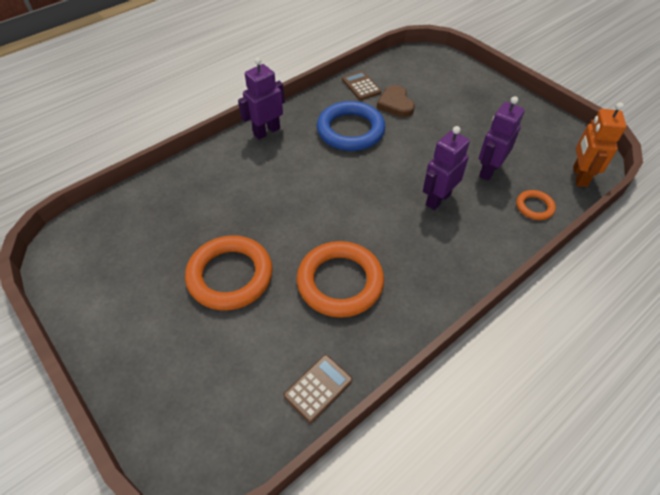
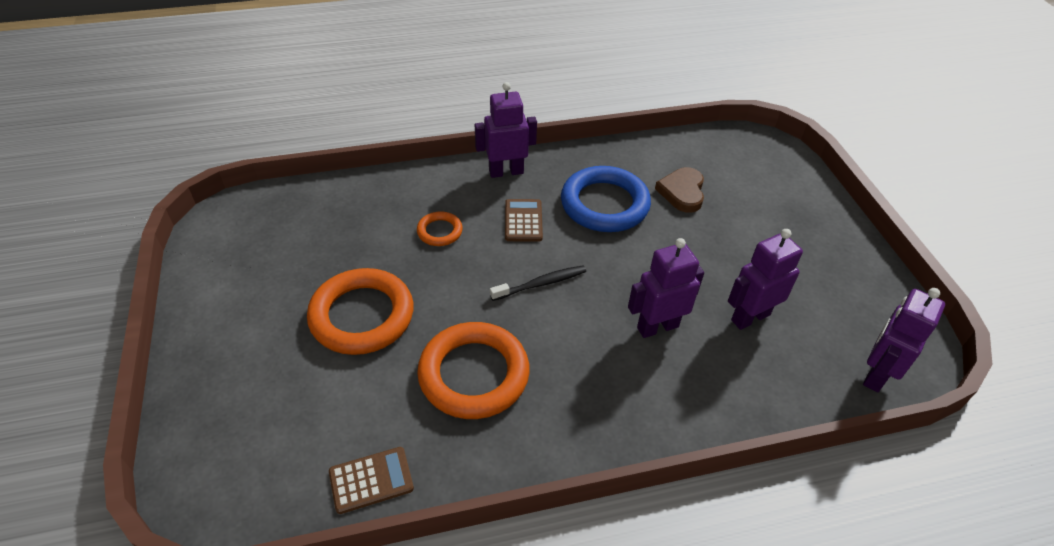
camera: 25 degrees right, 5 degrees down
(344, 201) = (541, 284): none -> black toothbrush
(361, 86) = (653, 156): brown calculator -> brown calculator (523, 221)
(534, 207) = (781, 388): orange ring -> orange ring (439, 231)
(579, 176) = (876, 374): orange robot -> purple robot

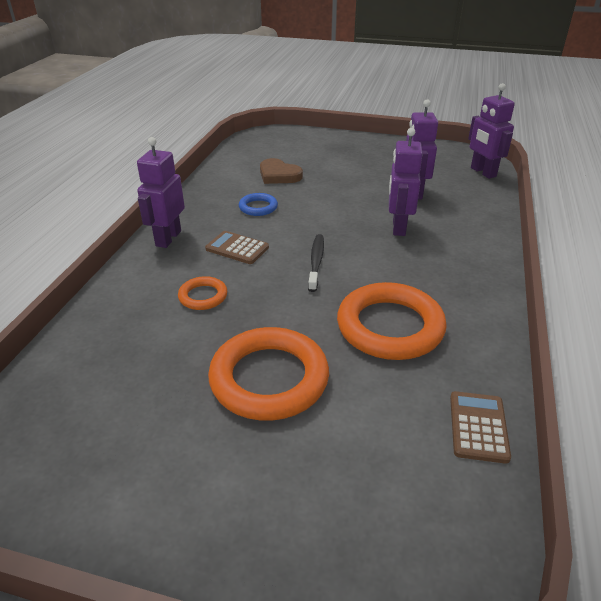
camera: 60 degrees left, 10 degrees down
(604, 204) = (258, 207): blue ring -> blue ring, size x0.49

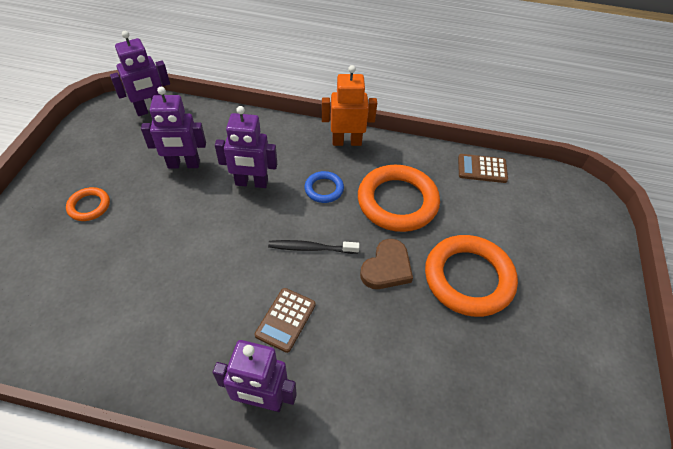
camera: 95 degrees left, 15 degrees up
(203, 296) = (372, 341): orange ring -> orange ring (89, 206)
(258, 207) = (195, 306): blue ring -> blue ring (324, 189)
(279, 175) = (111, 288): brown heart -> brown heart (387, 268)
(486, 290) = (346, 142): none -> orange robot

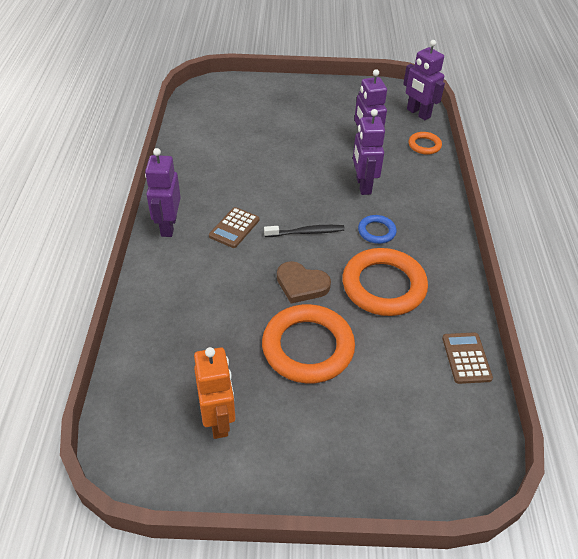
camera: 80 degrees right, 5 degrees down
(89, 206) = (304, 111): orange ring -> orange ring (424, 145)
(285, 319) = (234, 228): brown calculator -> brown calculator turned 75 degrees counterclockwise
(311, 248) = (306, 232): black toothbrush -> black toothbrush turned 90 degrees clockwise
(346, 142) = (447, 239): orange robot -> orange robot (218, 420)

